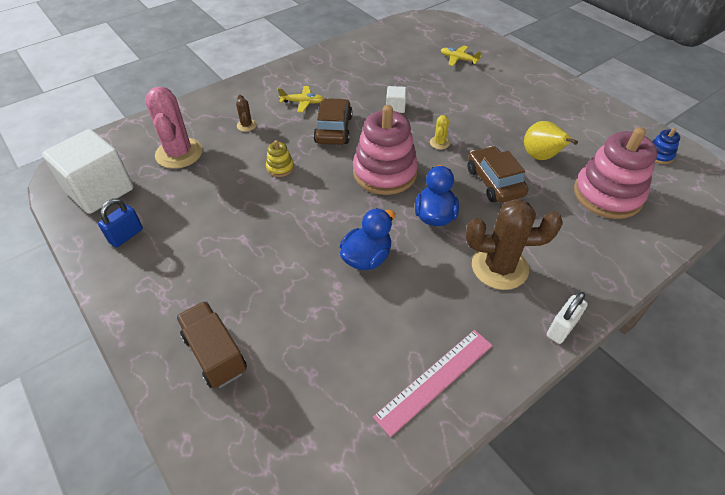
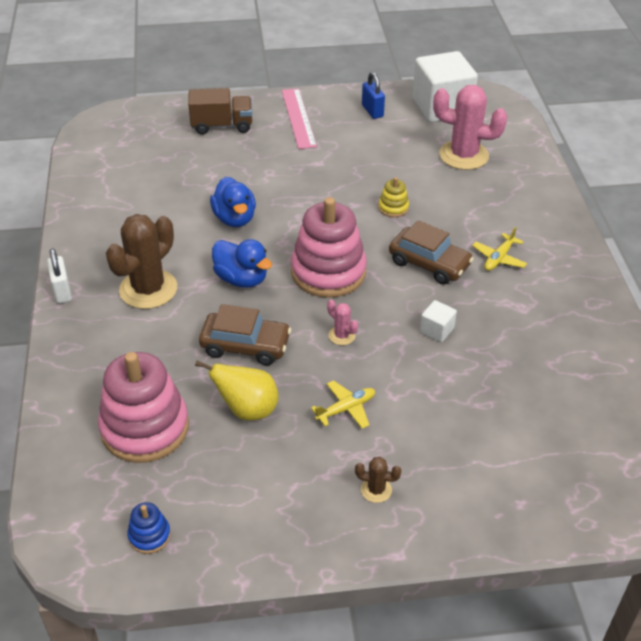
camera: 120 degrees right, 5 degrees down
(246, 125) = (481, 206): brown cactus -> brown cactus (376, 490)
(435, 380) = (101, 207): pink ruler -> pink ruler (298, 118)
(439, 143) = (341, 335): yellow cactus -> pink cactus
(458, 59) = (513, 453): yellow plane -> yellow plane (346, 409)

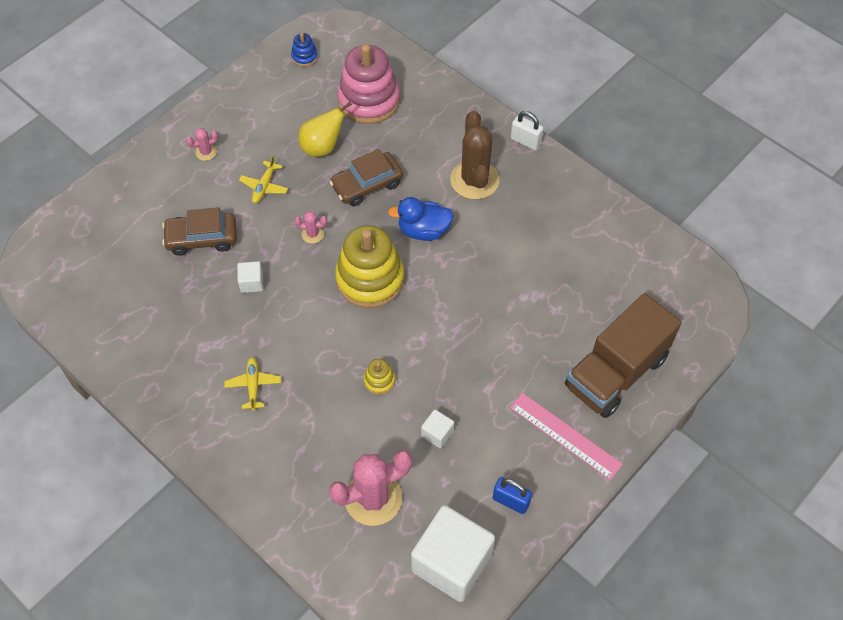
camera: 140 degrees right, 15 degrees up
(222, 126) = (616, 372): brown truck -> brown truck, size x1.61
(234, 218) = (487, 278): blue duck -> none
(328, 272) = (370, 279): pink stacking toy -> yellow stacking toy
(376, 490) = (206, 152): brown cactus -> pink cactus
(383, 161) = (437, 433): none -> white cube
(429, 263) = (303, 340): brown car -> brown car (202, 238)

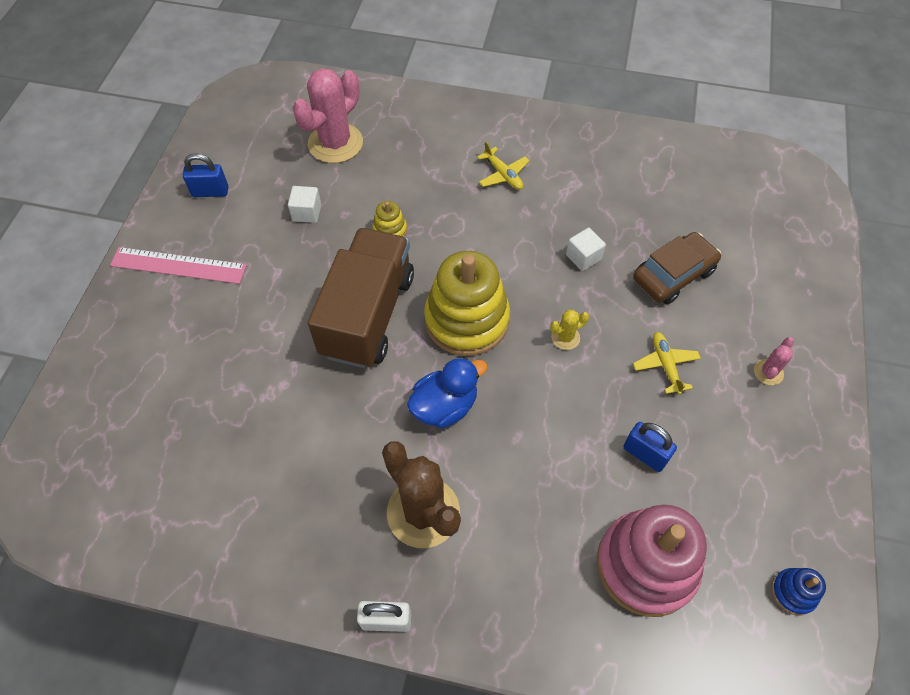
camera: 150 degrees right, 0 degrees up
(312, 234) = (565, 337): pink cactus -> yellow cactus
(322, 147) = (645, 454): yellow pear -> blue padlock
(367, 185) = (552, 431): brown car -> none
(451, 562) = (242, 131): white cube -> none
(616, 372) = (143, 350): brown truck -> brown truck (368, 315)

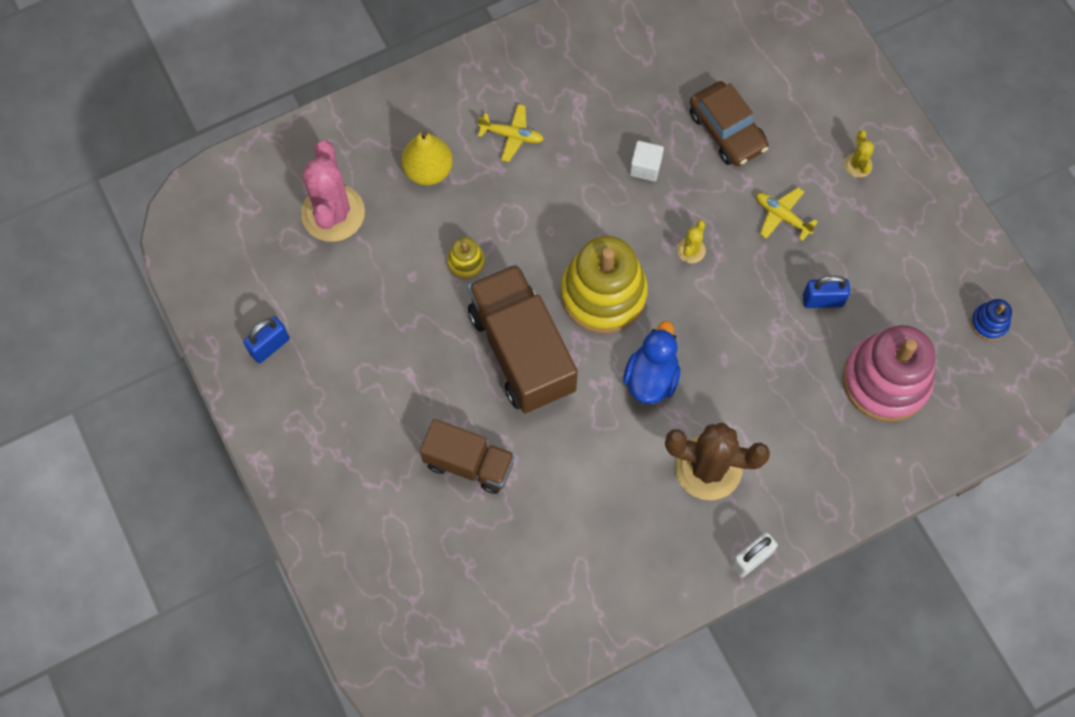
camera: 40 degrees left, 10 degrees up
(178, 265) = (318, 433): pink ruler -> none
(251, 363) = (469, 463): none -> brown truck
(307, 212) = (378, 300): white cube -> none
(423, 159) = (428, 170): none -> yellow pear
(673, 275) = (727, 131): brown car -> brown car turned 135 degrees clockwise
(768, 372) = (858, 165): pink cactus -> yellow cactus

